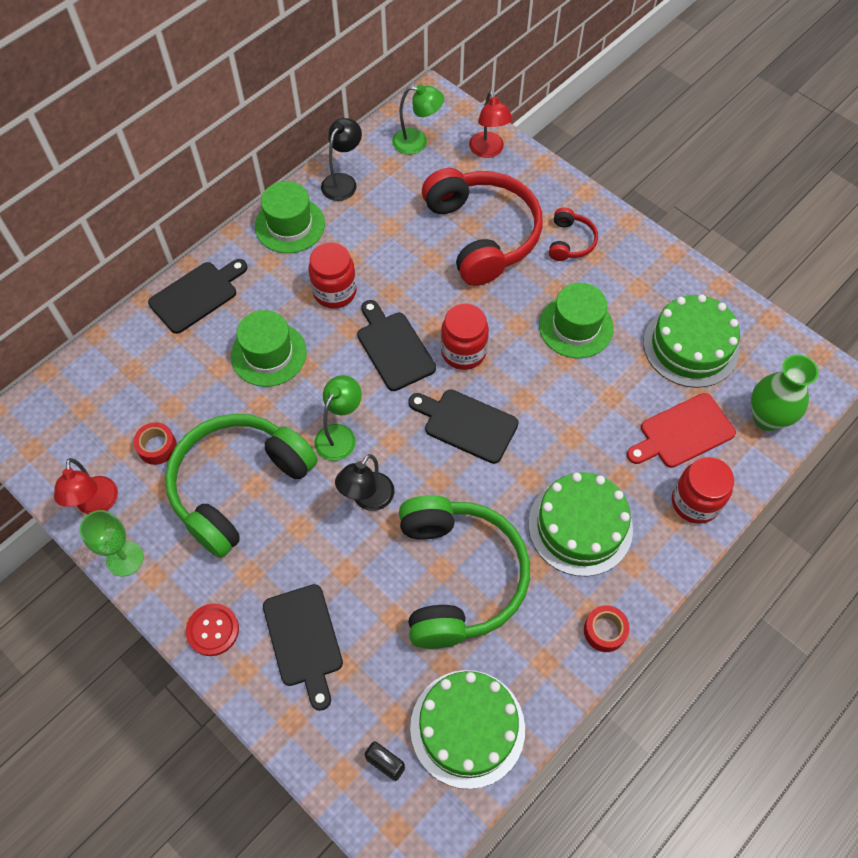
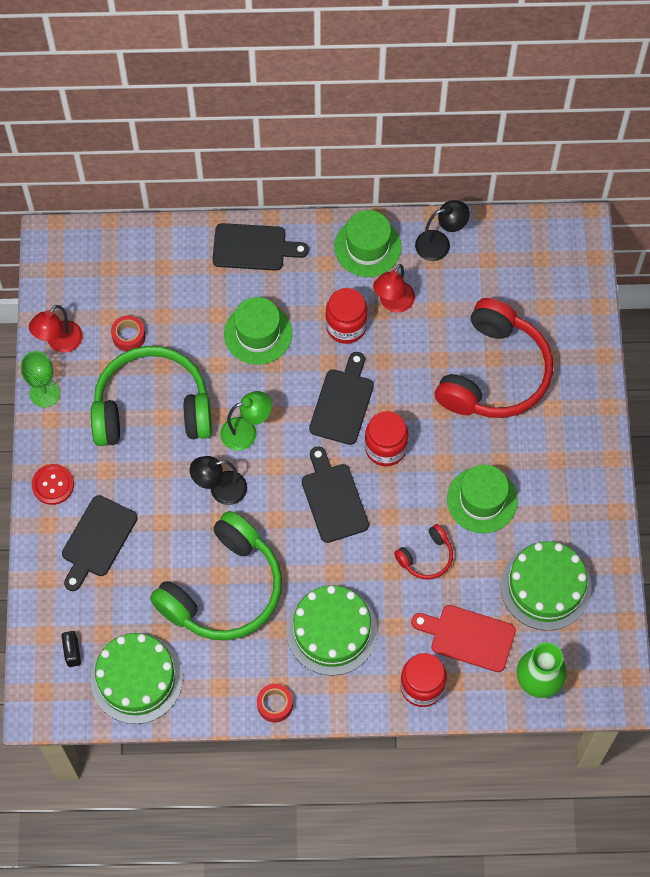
camera: 45 degrees right, 5 degrees up
(417, 142) = (528, 257): green lamp -> none
(488, 151) = (573, 310): red lamp -> red lamp (393, 303)
(570, 242) = (551, 435): red headphones -> red headphones (426, 557)

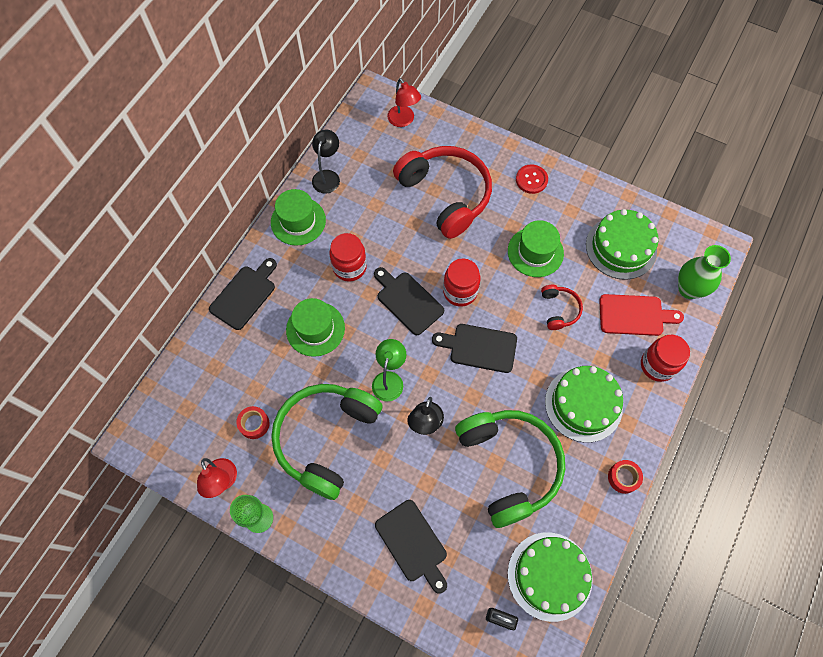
camera: 60 degrees left, 0 degrees up
(53, 485) = (343, 555): red button -> red button (531, 180)
(393, 303) = (352, 228): red lamp -> red lamp (403, 120)
(468, 637) = (634, 315): red cutting board -> red cutting board turned 135 degrees counterclockwise

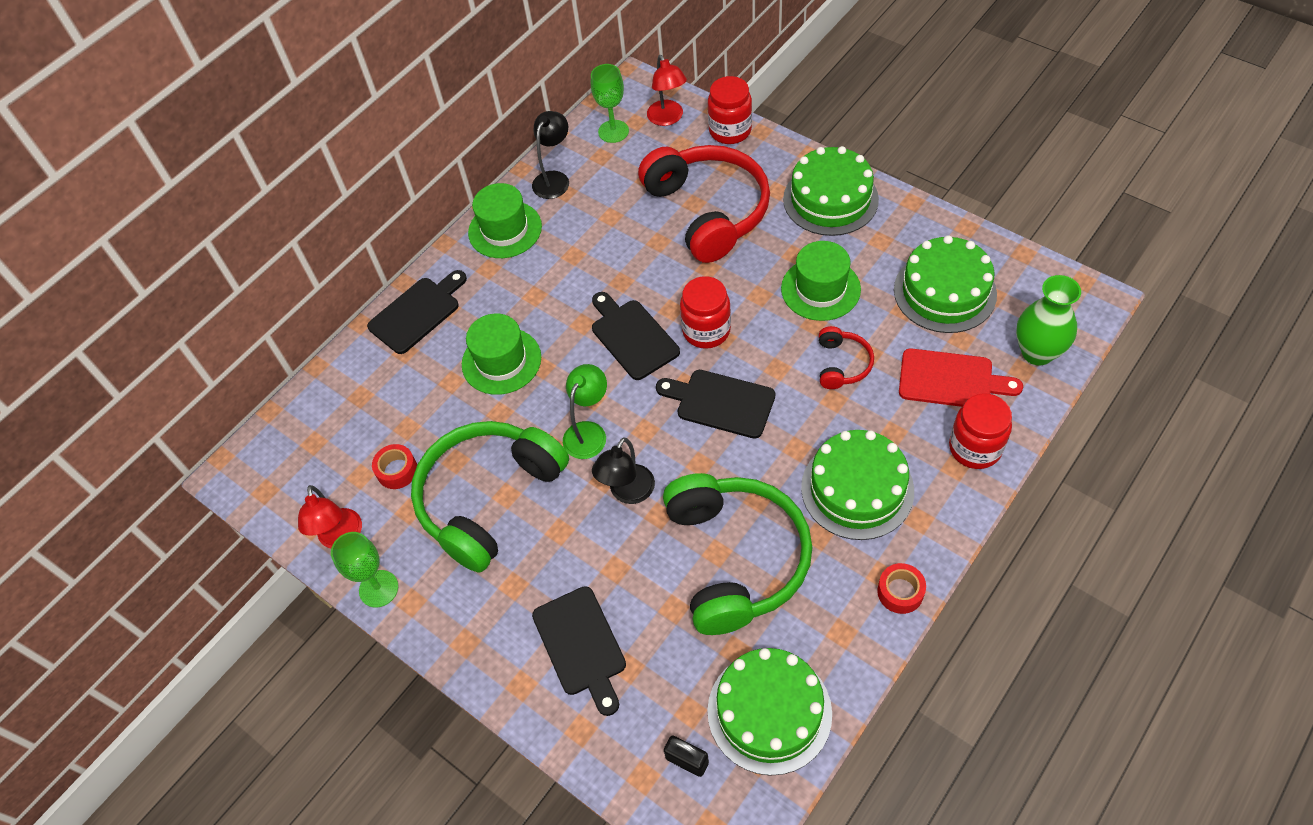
camera: 15 degrees right, 10 degrees down
(349, 267) = (562, 289): red jar -> red jar (730, 131)
(365, 134) = (613, 131): none -> green goblet
(531, 180) = (830, 199): red button -> green cake

